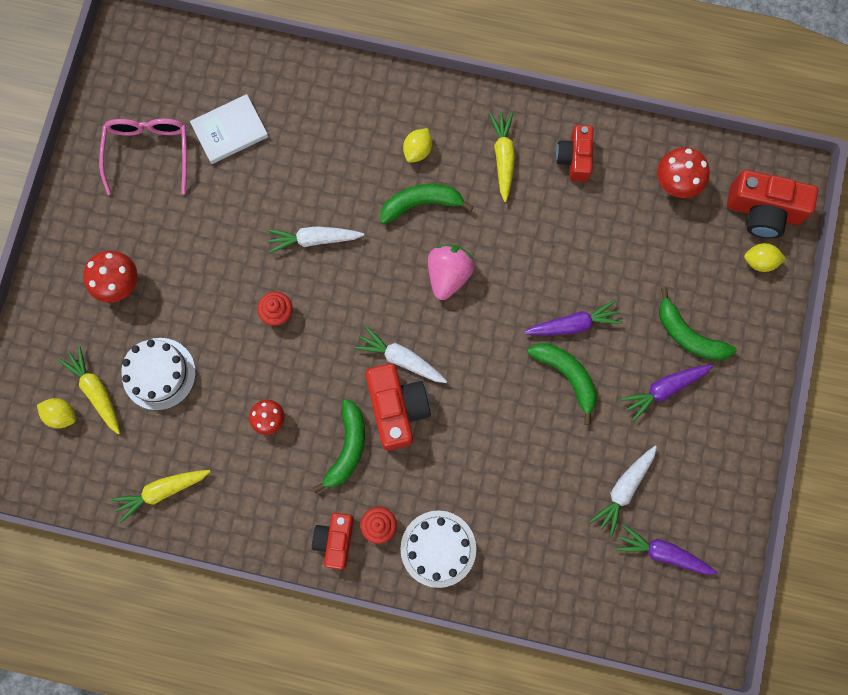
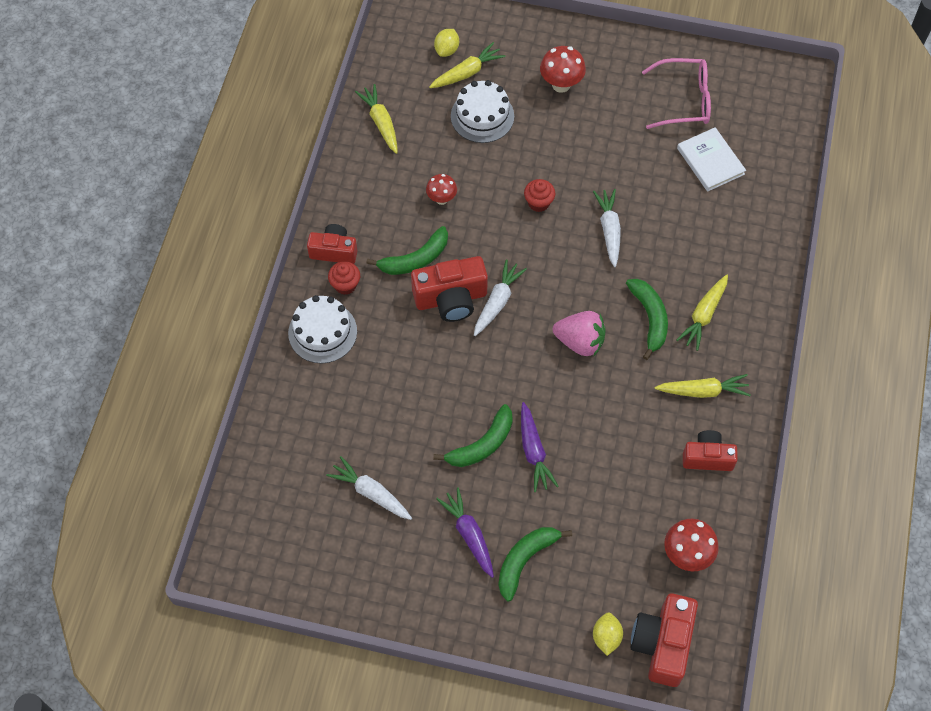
camera: 90 degrees right, 15 degrees down
(347, 448) = (415, 259): green banana -> green banana turned 45 degrees counterclockwise
(417, 150) = (703, 315): yellow lemon -> yellow carrot
(663, 553) = (309, 526): purple carrot -> none

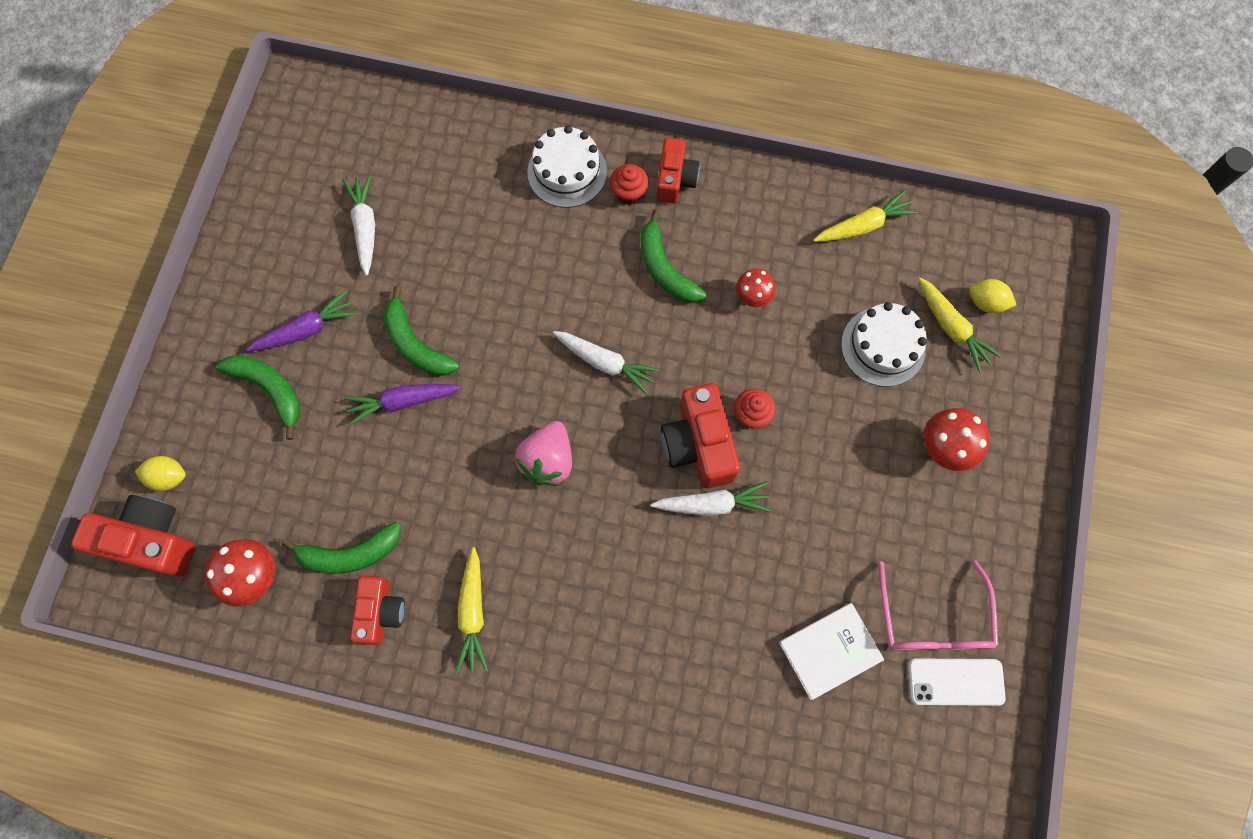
camera: 90 degrees right, 10 degrees up
(371, 493) = (365, 227): white carrot -> white carrot turned 45 degrees counterclockwise
(451, 299) = (610, 309): red camera -> red camera (698, 444)
(650, 318) = (579, 550): green banana -> green banana (350, 554)
(703, 315) = (583, 622): yellow carrot -> none
(724, 90) = (955, 682): none -> white phone

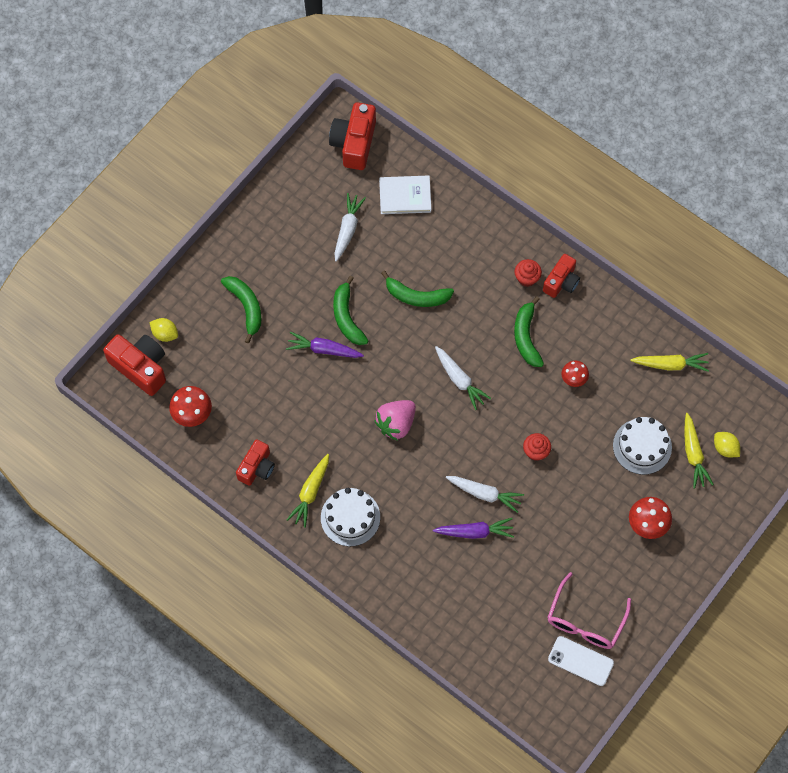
camera: 25 degrees right, 5 degrees down
(306, 329) = (283, 279): purple carrot -> purple carrot (474, 532)
(350, 554) = (253, 426): green banana -> green banana (416, 296)
(567, 172) = (493, 247): white cake -> white cake (350, 517)
(698, 444) = (494, 455): red camera -> red camera (354, 143)
(829, 650) = (513, 609): white book -> white book (405, 196)

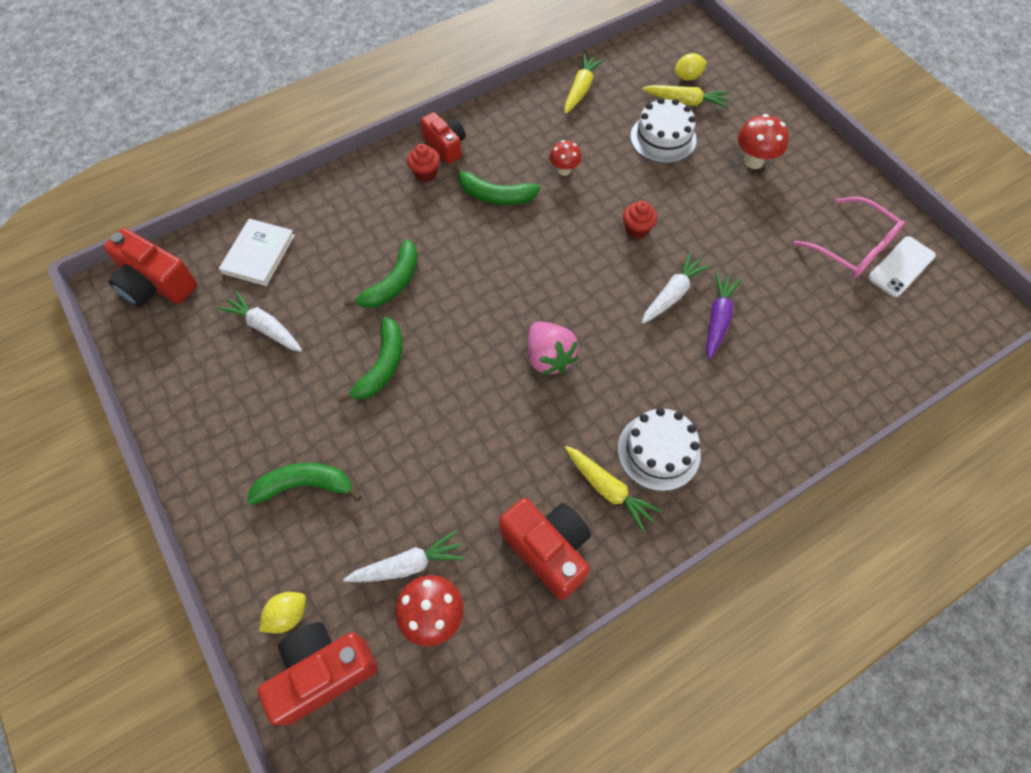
camera: 70 degrees left, 5 degrees down
(257, 468) = (548, 549): red camera -> red camera, size x1.52
(324, 349) = (413, 407): purple carrot -> none
(347, 317) = (382, 366): green banana -> green banana turned 75 degrees counterclockwise
(459, 380) = (519, 273): white carrot -> white carrot (407, 565)

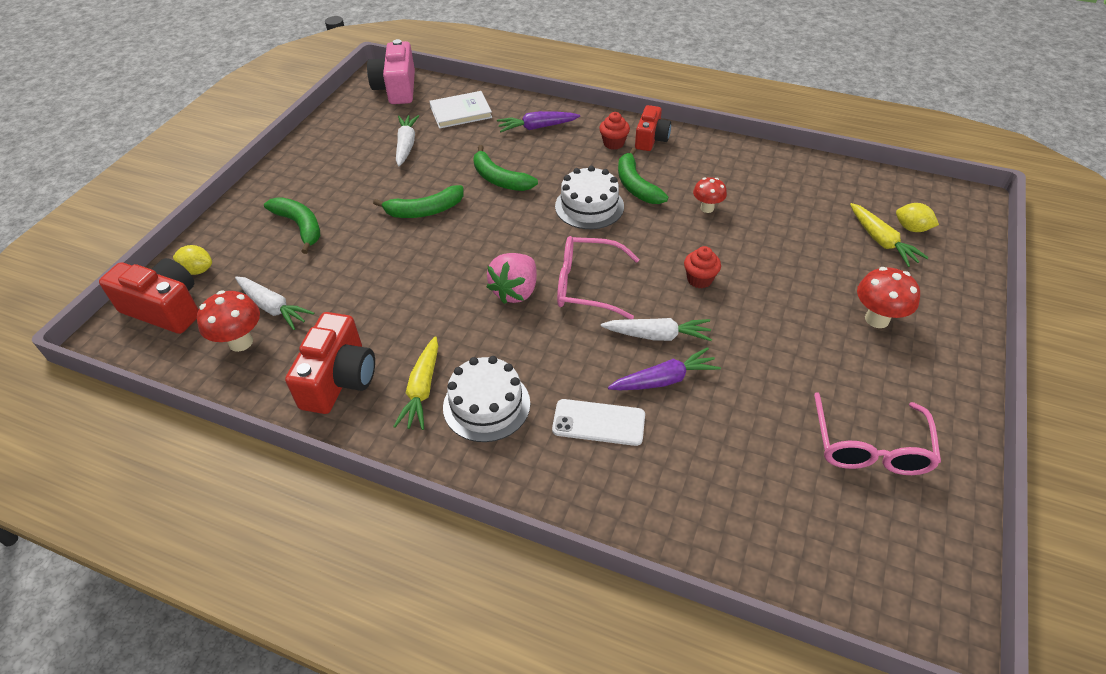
camera: 55 degrees right, 15 degrees down
(156, 284) = (396, 88): red camera -> pink camera
(346, 211) = (537, 127): none -> purple carrot
(392, 283) = (499, 179): green banana -> green banana turned 45 degrees clockwise
(580, 89) = (803, 175): yellow carrot -> none
(583, 304) = (586, 285): none -> pink glasses
(663, 138) = (819, 247): white cake -> white cake (589, 206)
(901, 267) = (897, 503): white phone -> white phone (598, 423)

